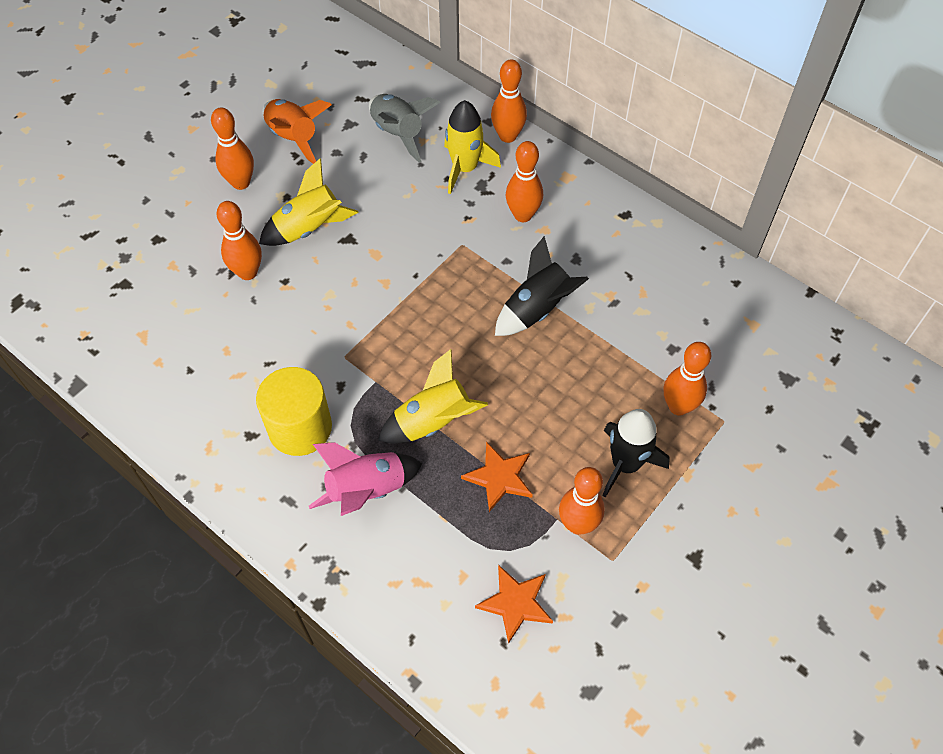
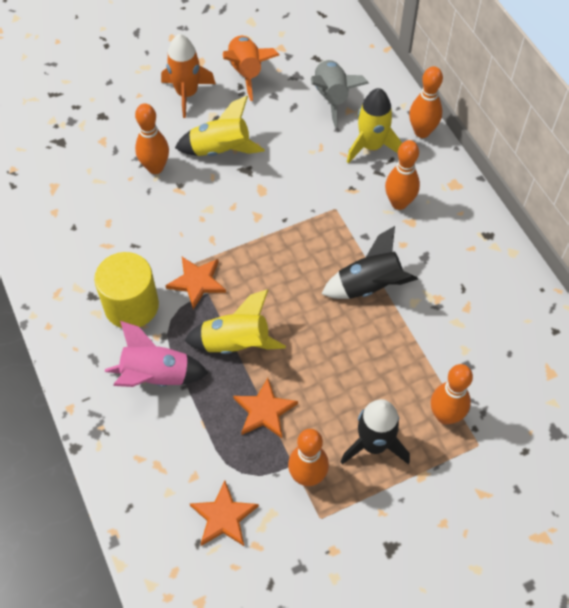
camera: 25 degrees right, 0 degrees up
(241, 183) = (187, 94): orange bowling pin -> orange rocket
(358, 375) = (197, 282): none -> orange star

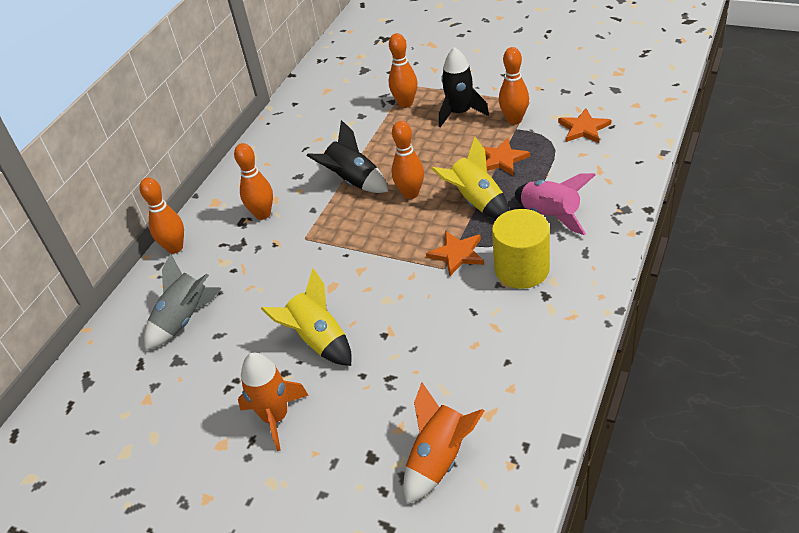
camera: 125 degrees left, 15 degrees down
(155, 167) = (385, 365): orange bowling pin -> orange bowling pin (410, 194)
(246, 72) = (204, 397): orange rocket -> orange rocket (439, 459)
(371, 146) = (219, 262): yellow rocket -> none

